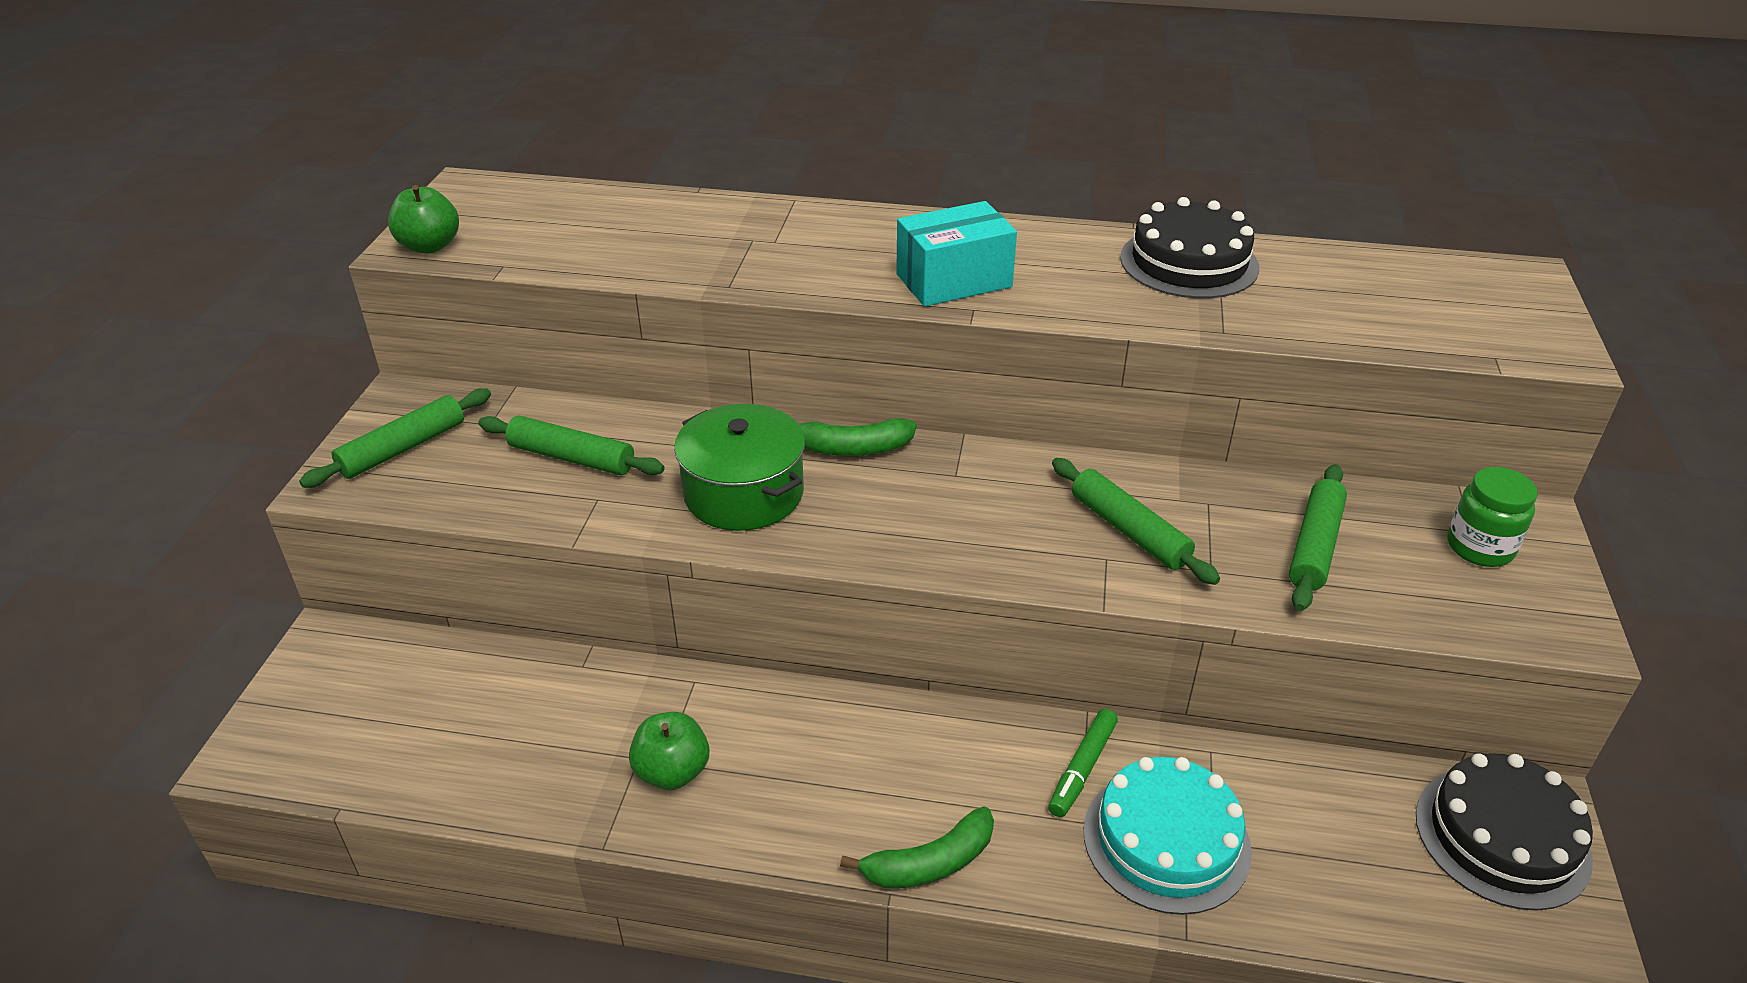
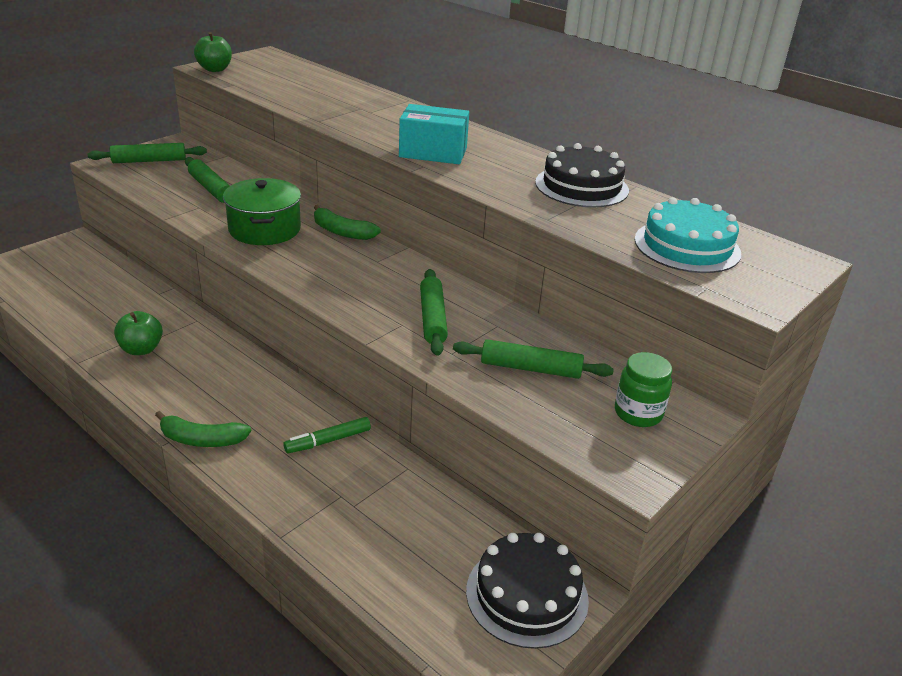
camera: 30 degrees right, 5 degrees down
(1166, 840) = (328, 492): turquoise cake -> turquoise cake (687, 246)
(1314, 546) = (530, 368): green rolling pin -> green rolling pin turned 45 degrees clockwise

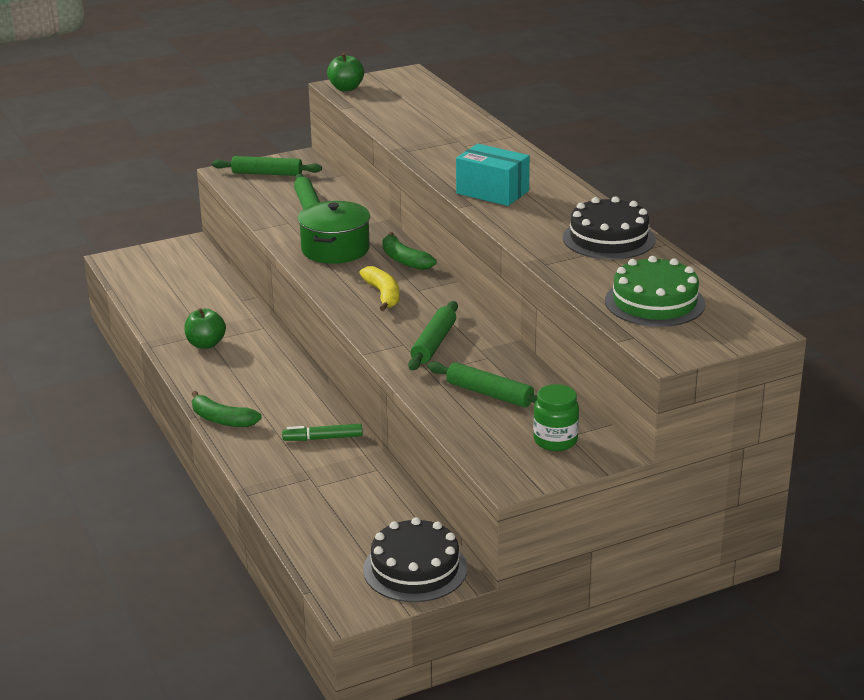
camera: 25 degrees right, 5 degrees down
(345, 272) = (383, 295): none -> yellow banana
(687, 246) = (654, 302): turquoise cake -> green cake

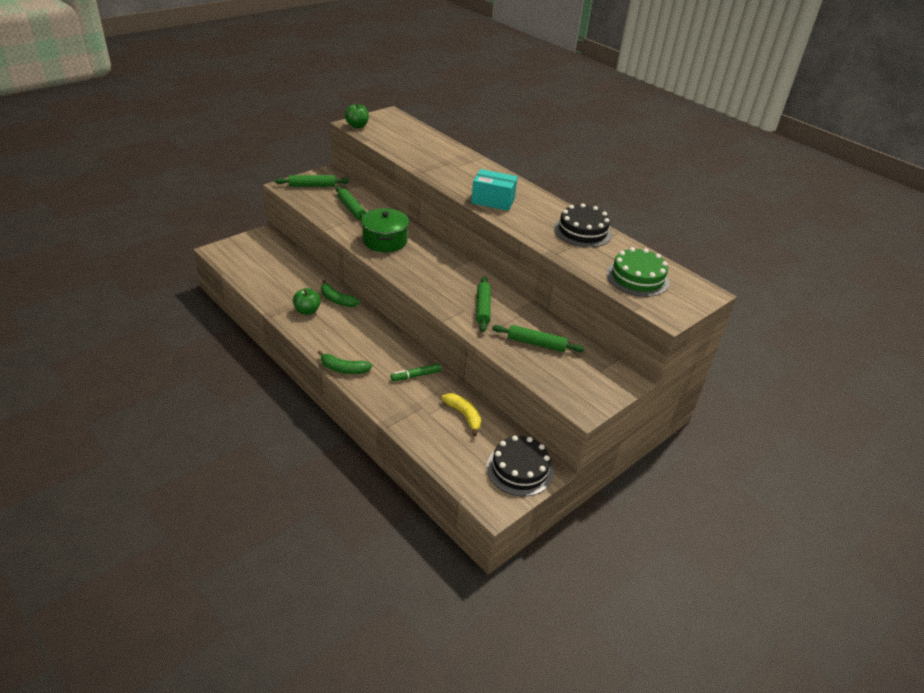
camera: 20 degrees left, 10 degrees up
(383, 295) = (432, 273): yellow banana -> yellow banana (464, 415)
(404, 260) = (432, 246): green banana -> green banana (337, 300)
(555, 441) = (594, 375): green jar -> none

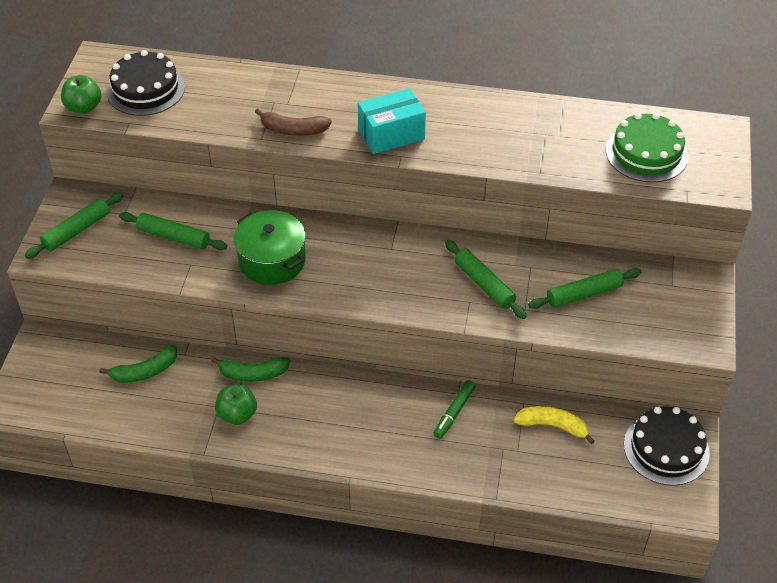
camera: 35 degrees left, 10 degrees up
(343, 369) = (370, 462): green banana -> green banana (145, 372)
(443, 176) = (293, 130): none -> brown banana
(582, 231) = (529, 120): black cake -> black cake (145, 89)

